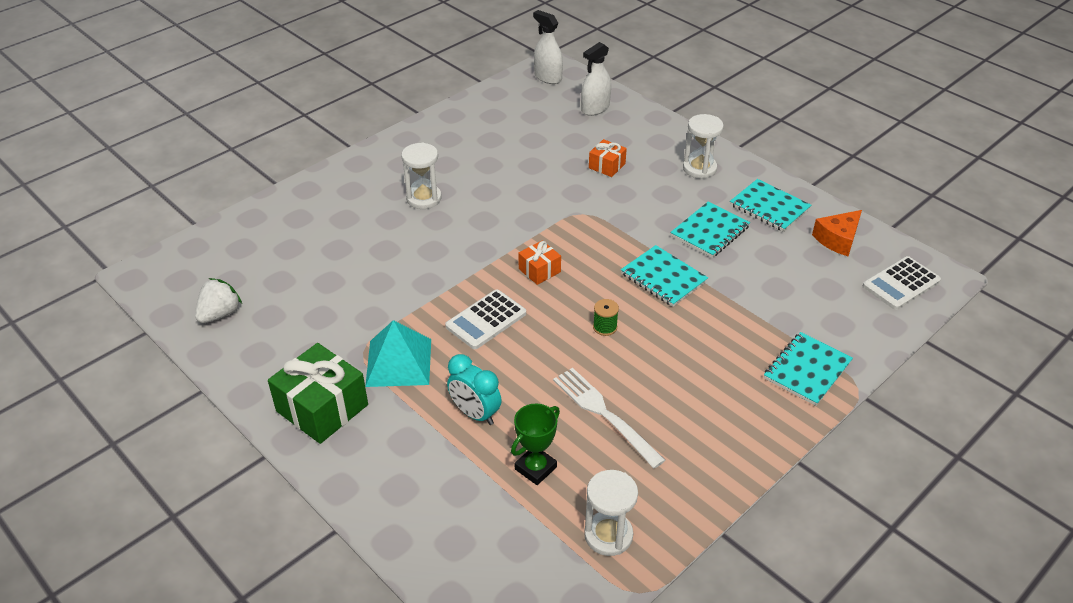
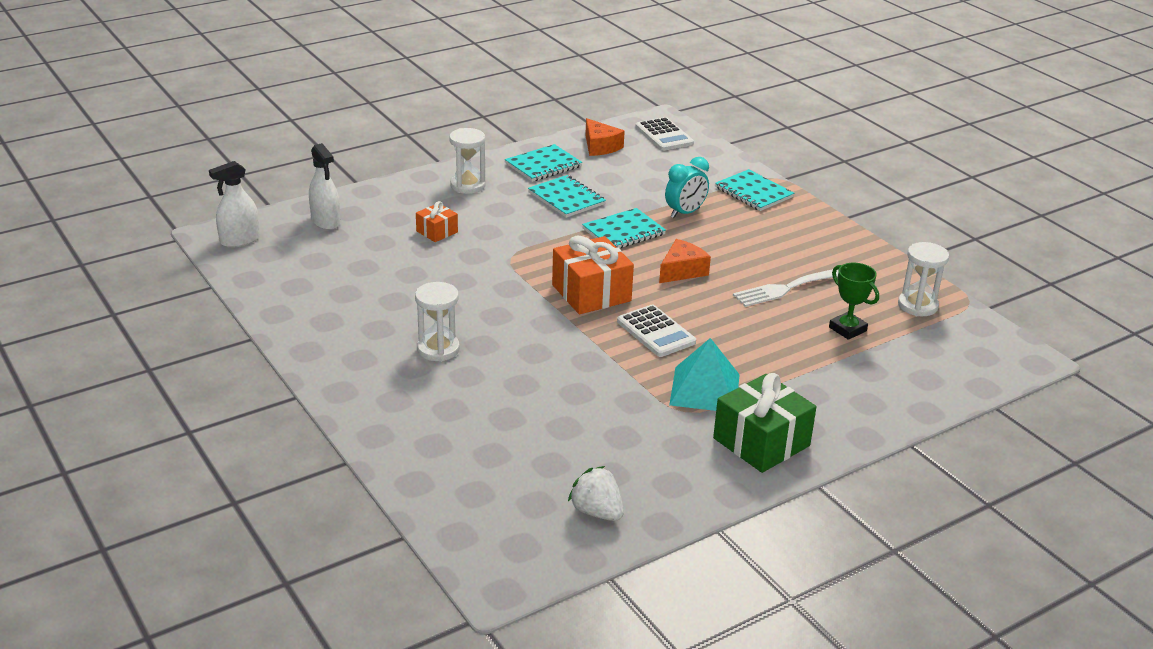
camera: 80 degrees left, 10 degrees down
(475, 413) = (780, 352): turquoise clock -> turquoise clock (685, 213)
(539, 270) = (591, 293): orange gift -> orange gift, size x1.88
(605, 327) = (682, 271): green spool -> orange cheese

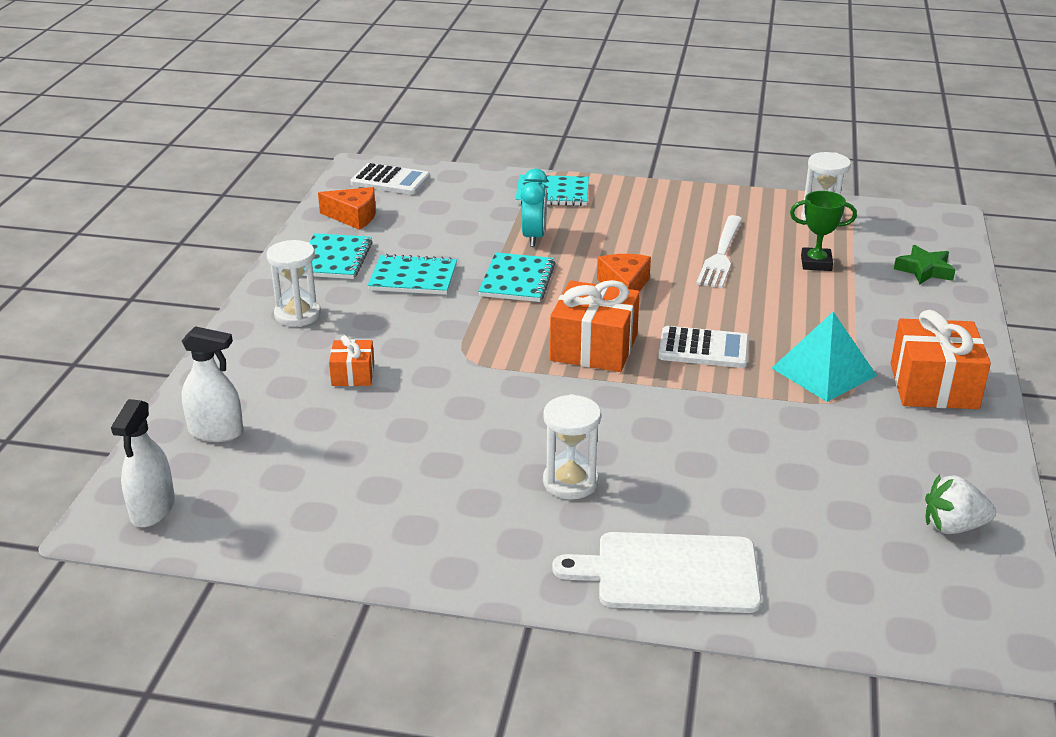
camera: 45 degrees left, 0 degrees up
(399, 421) = (670, 573): none -> white cutting board
(761, 442) = (933, 386): green gift -> orange gift
(923, 378) = (924, 270): none -> green star

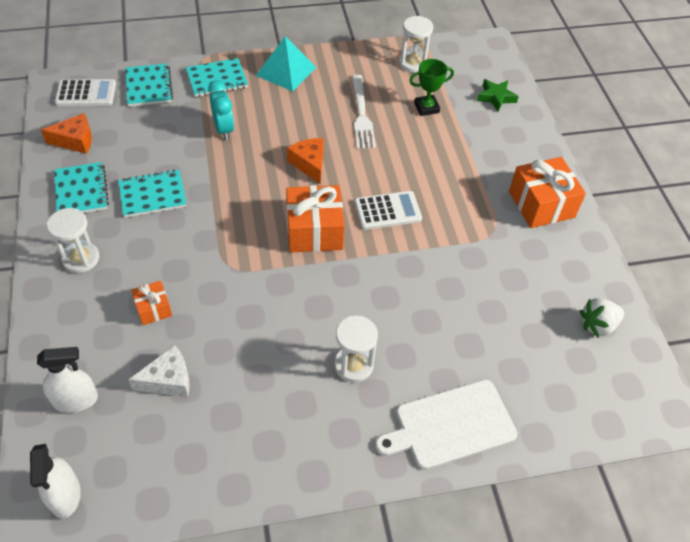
camera: 25 degrees left, 20 degrees up
(331, 440) = (168, 380): none -> white cheese
(517, 280) = (231, 177): turquoise notebook -> turquoise notebook (148, 86)
(823, 371) = (471, 211): turquoise pyramid -> turquoise pyramid (286, 71)

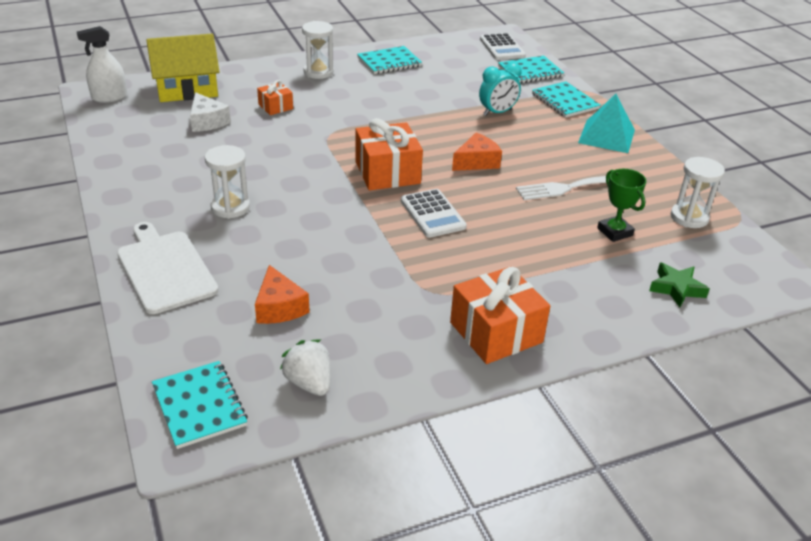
camera: 80 degrees right, 15 degrees down
(75, 140) = (443, 52): orange cheese -> orange cheese (279, 307)
(76, 400) = (187, 89): white spray bottle -> yellow house
(152, 195) = (398, 90): turquoise notebook -> turquoise notebook (199, 406)

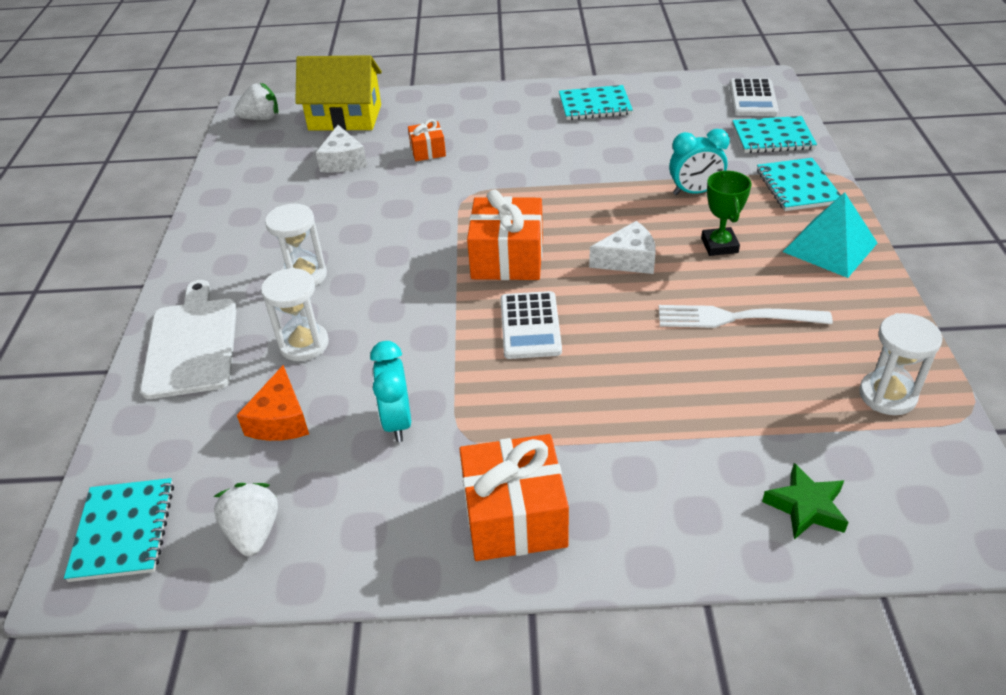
camera: 25 degrees right, 5 degrees up
(109, 97) = (261, 118): white spray bottle -> white strawberry
(318, 72) = (502, 110): white hourglass -> white hourglass (304, 344)
(373, 291) = (397, 422): none -> turquoise clock
(477, 162) = (628, 260): orange cheese -> white cheese
(615, 232) = (761, 397): green trophy -> green trophy (719, 245)

